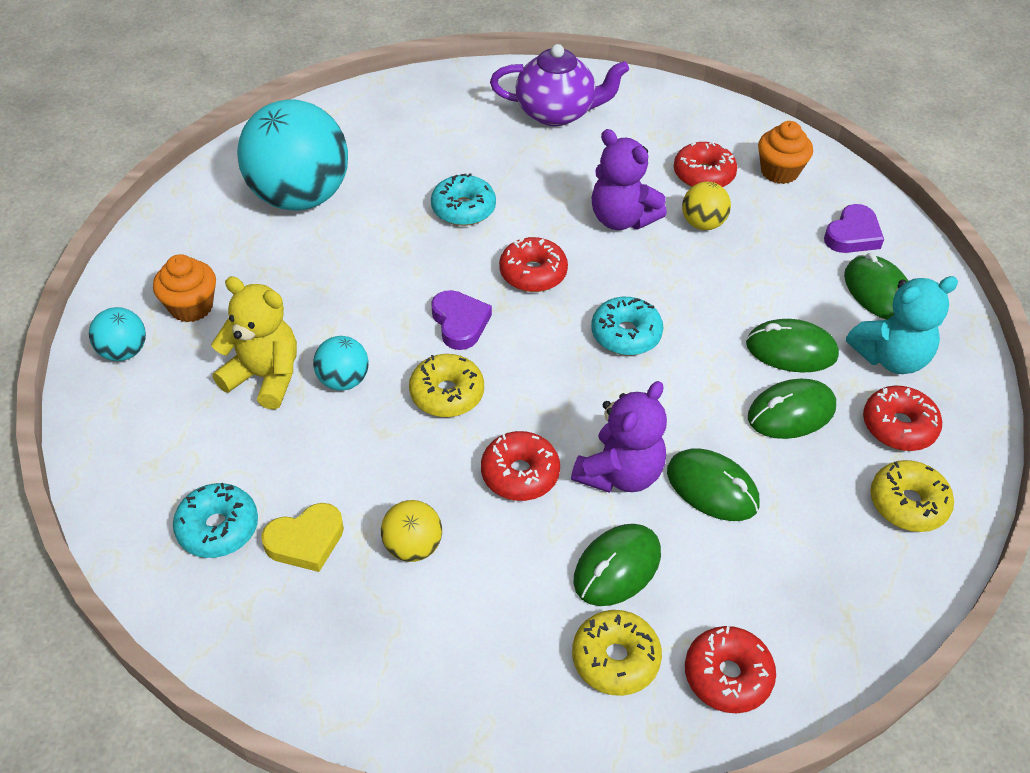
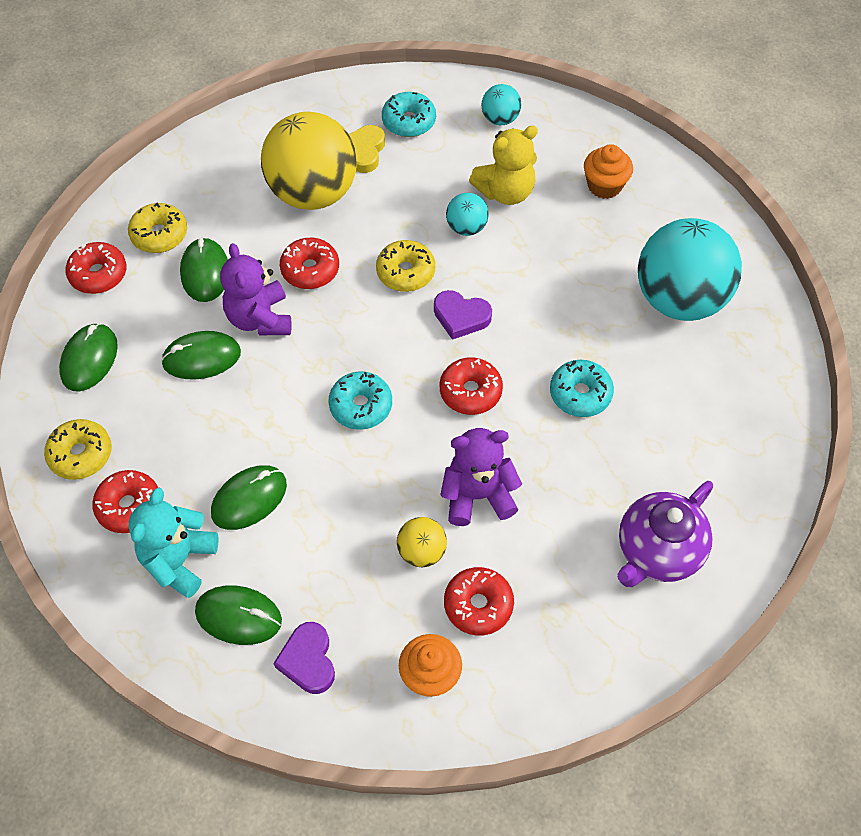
camera: 130 degrees right, 10 degrees up
(124, 352) = (589, 138): turquoise ball -> turquoise ball (500, 119)
(413, 547) = (313, 193): yellow ball -> yellow ball, size x2.25
(791, 412) = (204, 450): green mouse -> green mouse (89, 359)

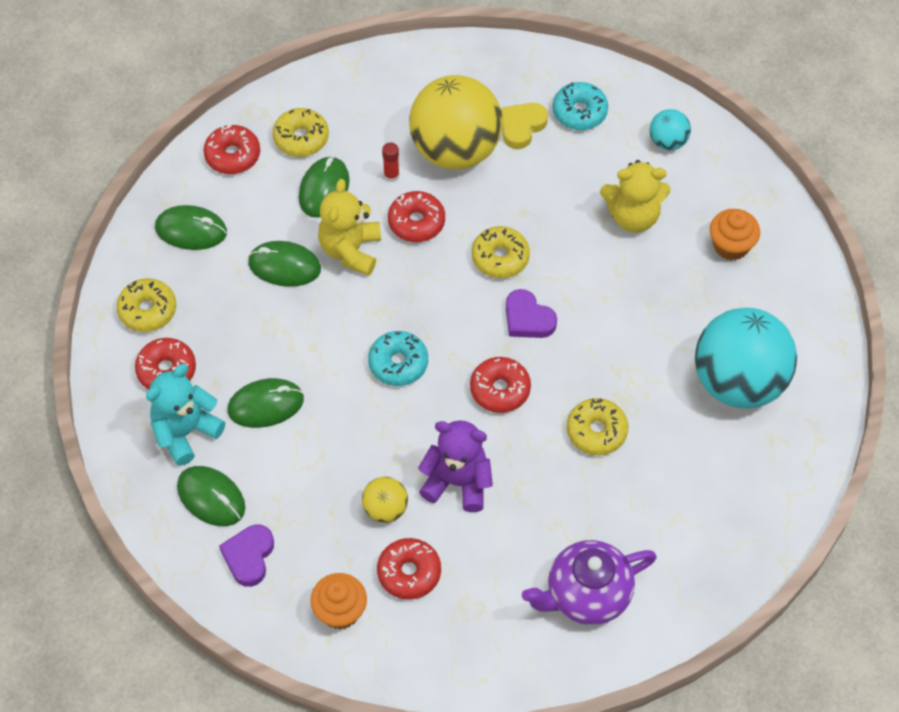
camera: 25 degrees right, 0 degrees up
(89, 359) = (191, 230): green mouse -> green mouse turned 60 degrees clockwise
(260, 318) = (350, 250): purple teddy bear -> yellow teddy bear
(264, 237) = (391, 176): none -> red glue stick
(466, 227) = (578, 237): turquoise ball -> none
(580, 394) = (596, 431): turquoise donut -> yellow donut

